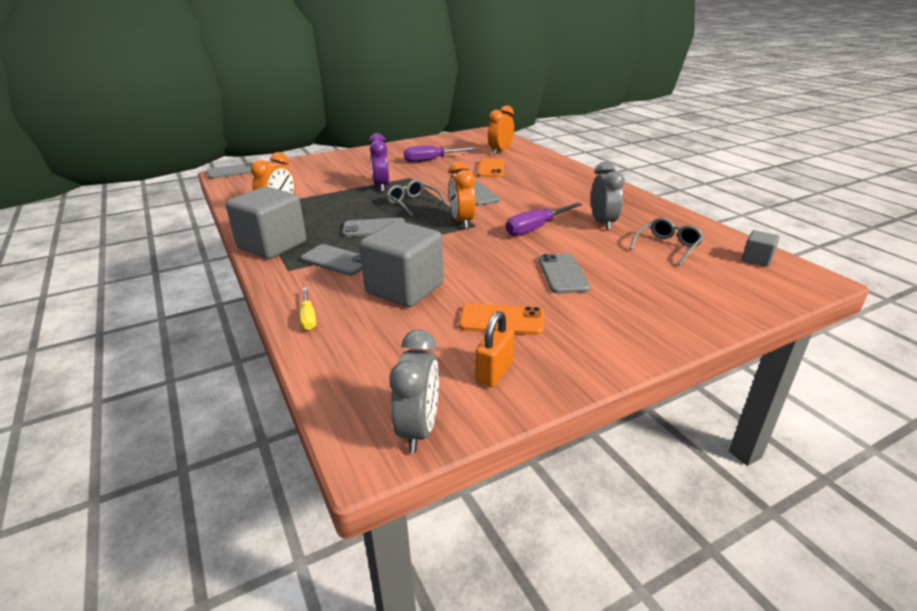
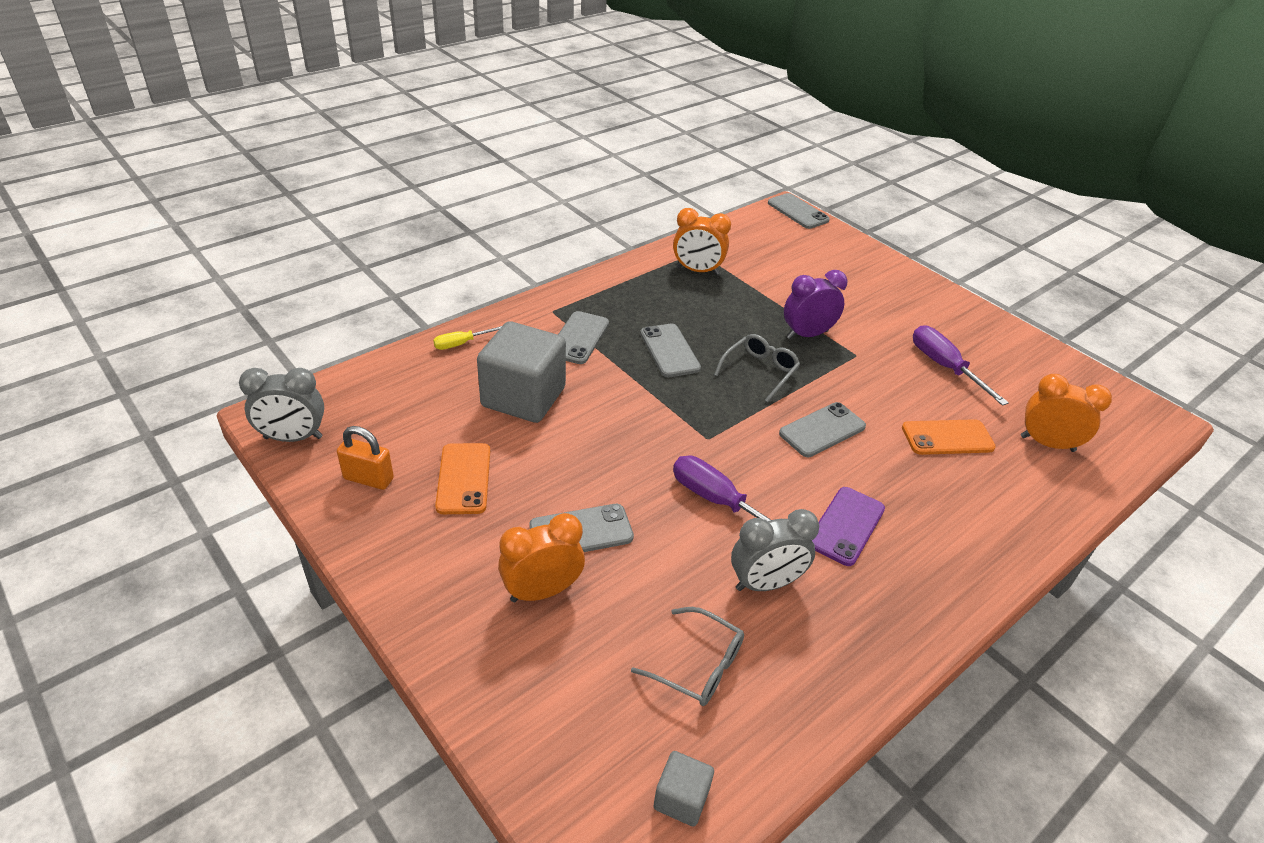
camera: 75 degrees right, 10 degrees up
(272, 245) = (604, 288): grey cube -> none
(462, 222) = (715, 424): orange clock -> orange clock (542, 591)
(557, 199) = (846, 526): none -> purple phone

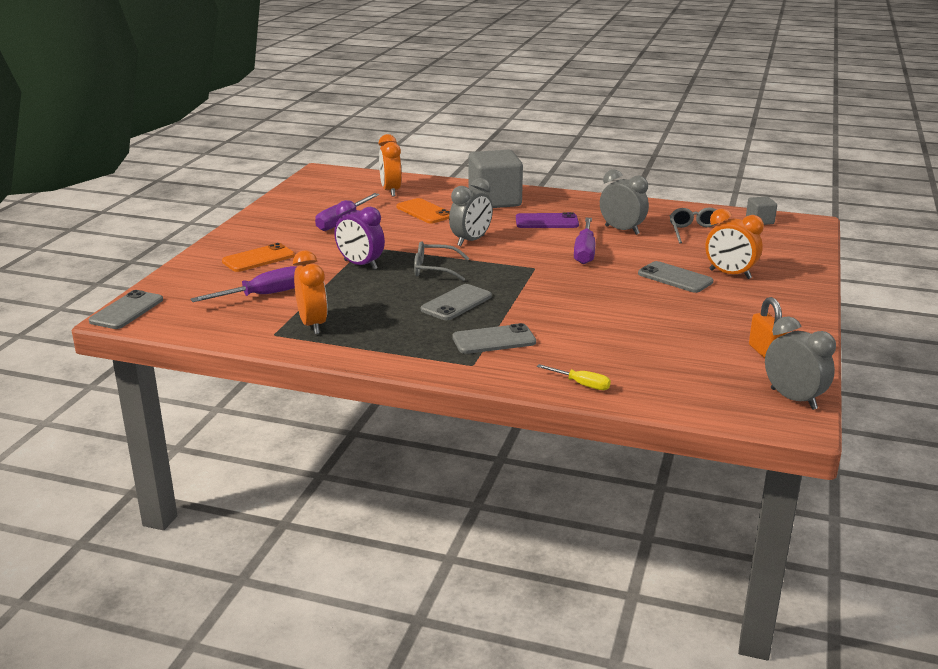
camera: 120 degrees left, 15 degrees down
(464, 478) = (704, 323): orange phone -> orange phone (258, 258)
(523, 397) = (598, 334): grey cube -> grey cube (494, 201)
(777, 268) = (263, 295): none -> purple screwdriver
(822, 430) = (471, 241): grey phone -> grey clock

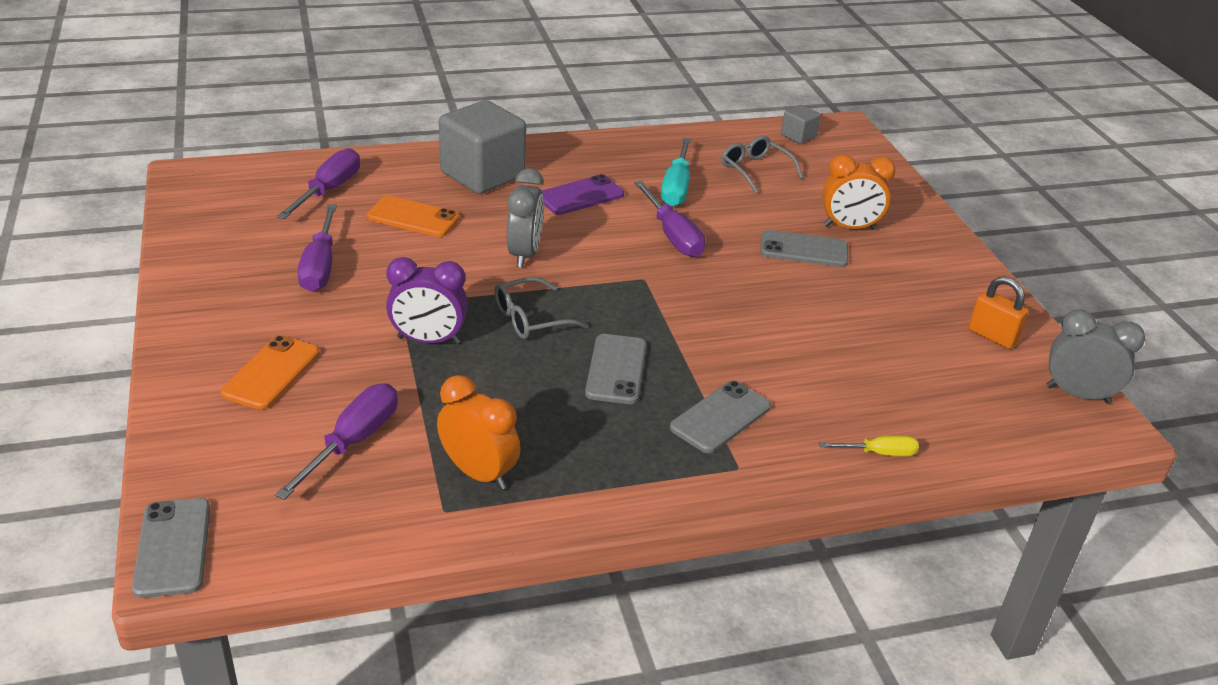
camera: 35 degrees left, 10 degrees up
(390, 191) = (329, 190): orange clock -> purple screwdriver
(622, 230) = (676, 187): grey clock -> turquoise screwdriver

